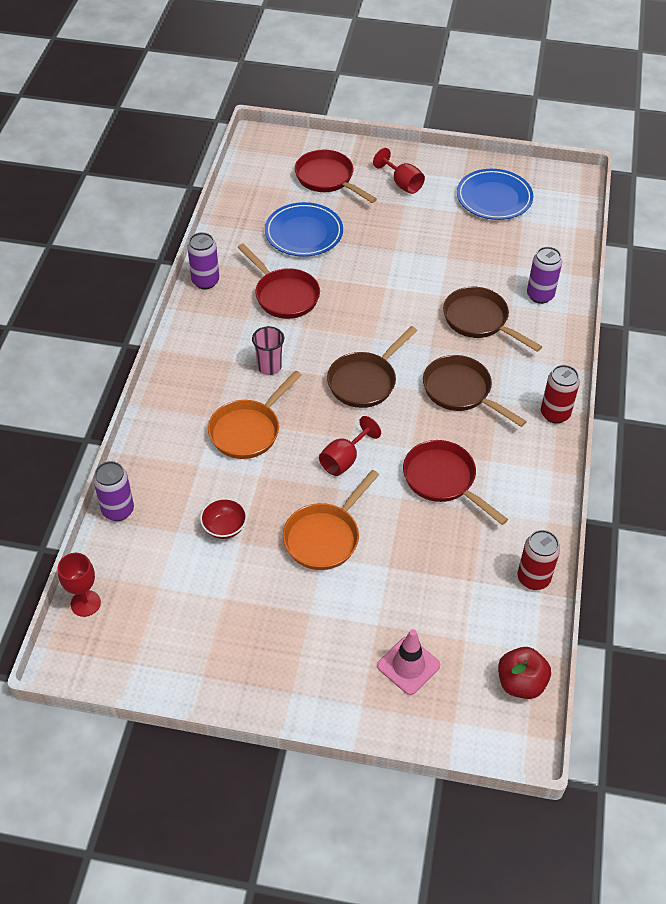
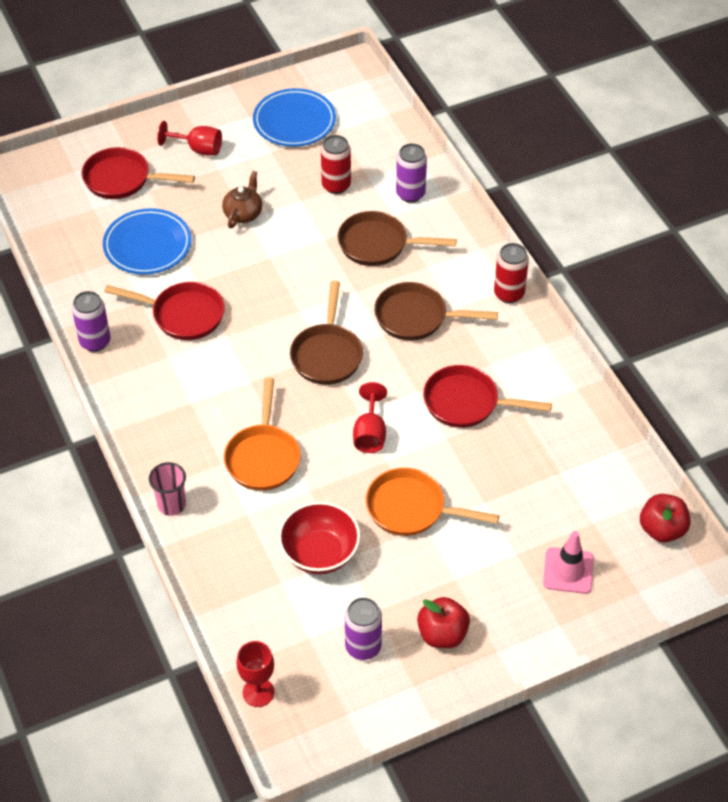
camera: 35 degrees left, 0 degrees up
(118, 510) = (211, 596): purple can -> purple can (363, 647)
(224, 527) = (320, 553): red bowl -> red bowl, size x1.65
(260, 650) = (442, 634): none -> red apple
(269, 367) = (230, 389): pink cup -> pink cup (171, 505)
(325, 536) = (412, 509): orange pan -> orange pan turned 105 degrees clockwise
(394, 245) = (243, 214): none -> brown teapot
(533, 578) = (604, 441): red can -> red can (336, 185)

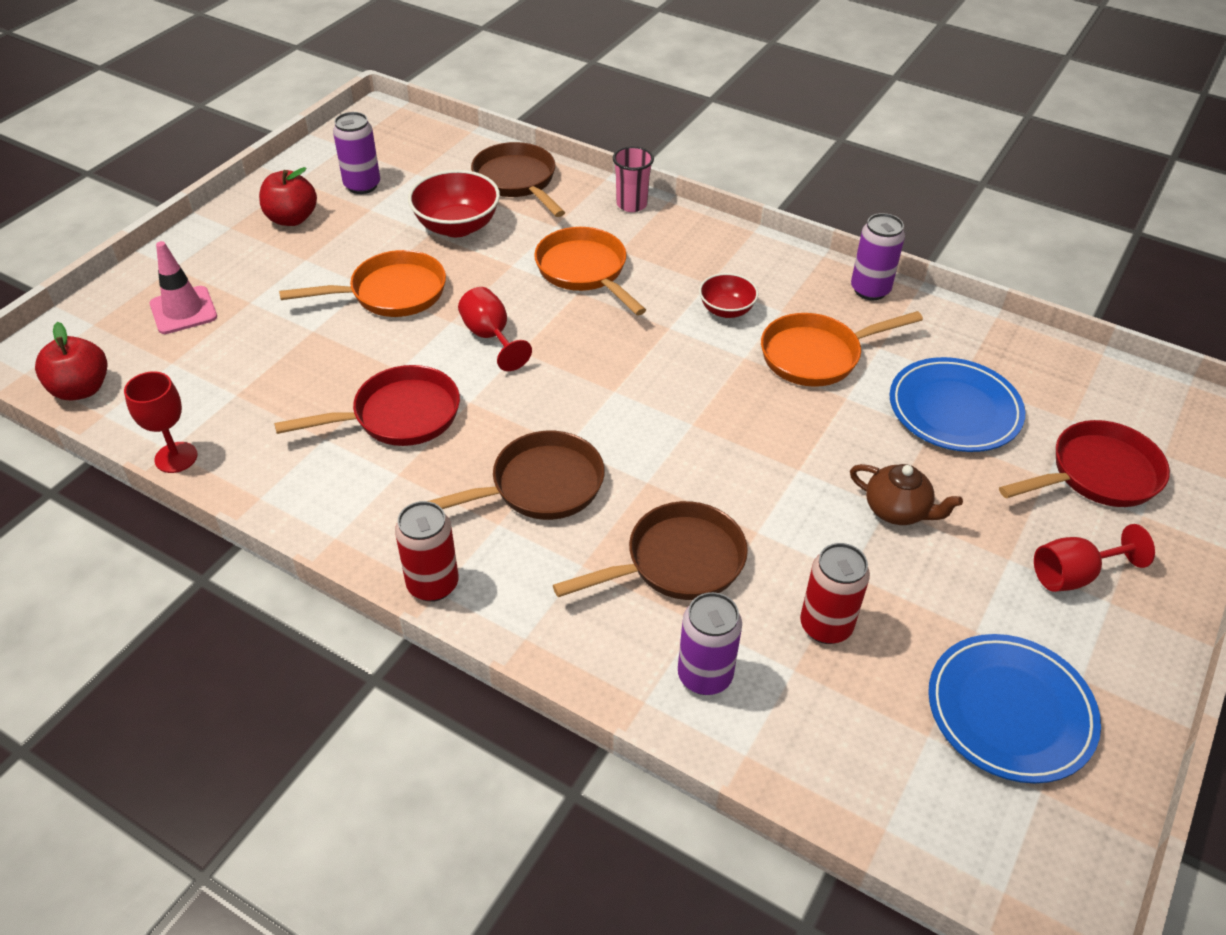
camera: 145 degrees right, 5 degrees down
(183, 315) = (817, 355): red pan -> orange pan
(201, 375) = (726, 310): none -> red bowl
(243, 214) = (897, 510): brown teapot -> brown teapot turned 45 degrees counterclockwise
(258, 692) = (431, 132): red goblet -> red goblet (176, 457)
(327, 354) = (612, 392): brown pan -> brown pan (517, 181)

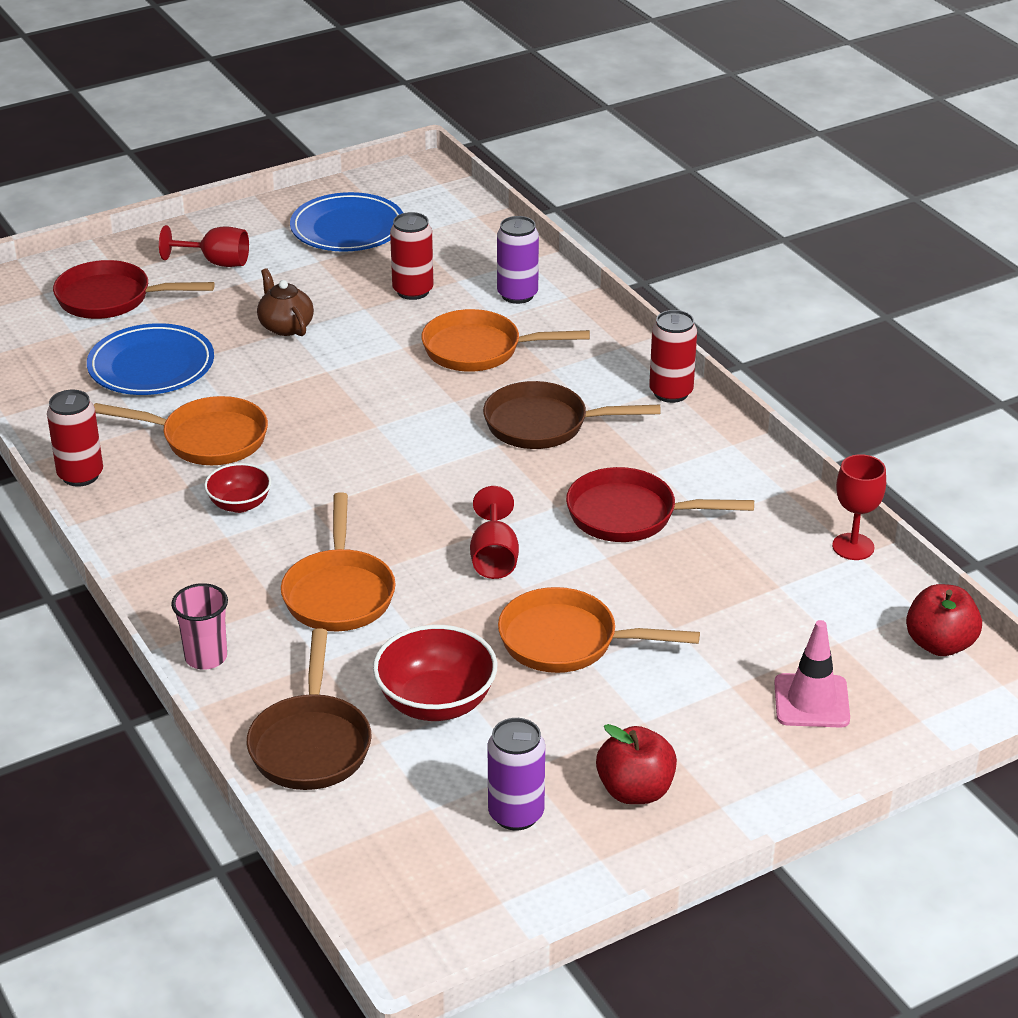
camera: 150 degrees left, 10 degrees down
(676, 562) = (480, 350): brown pan -> orange pan
(870, 290) = (80, 475): purple can -> red can

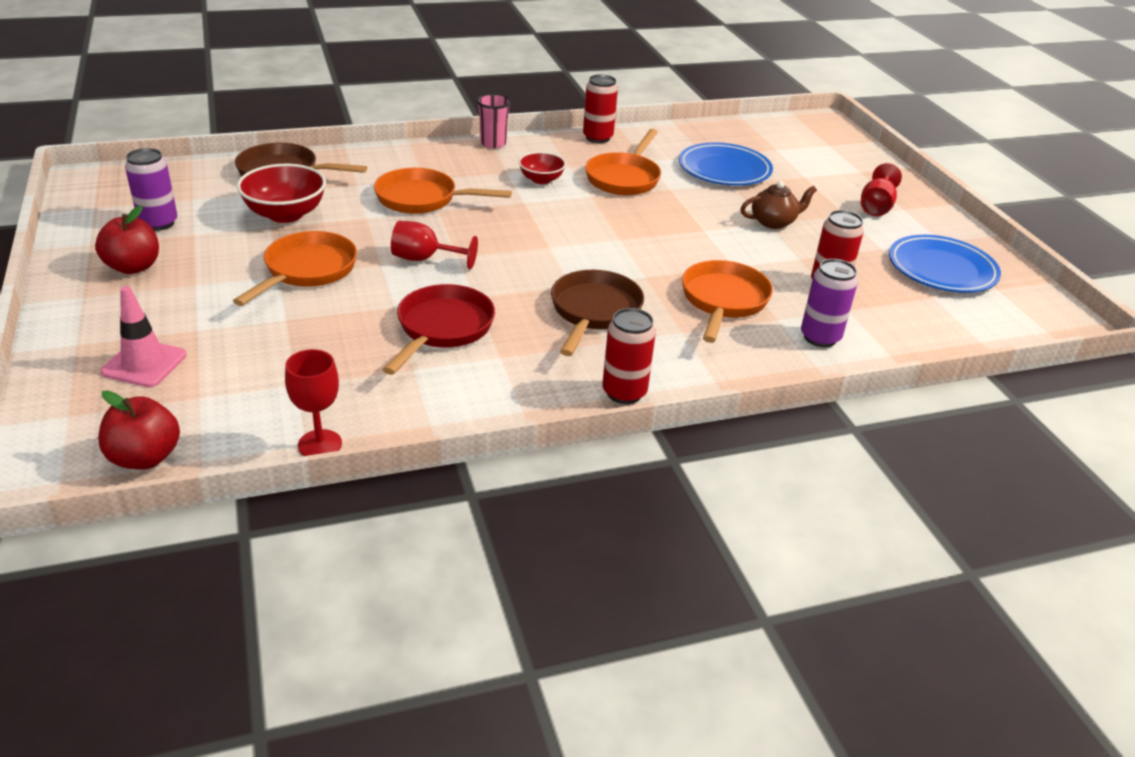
camera: 100 degrees right, 0 degrees up
(111, 299) = (820, 165): red pan -> none
(206, 657) = (388, 154): pink cup -> pink cup (493, 143)

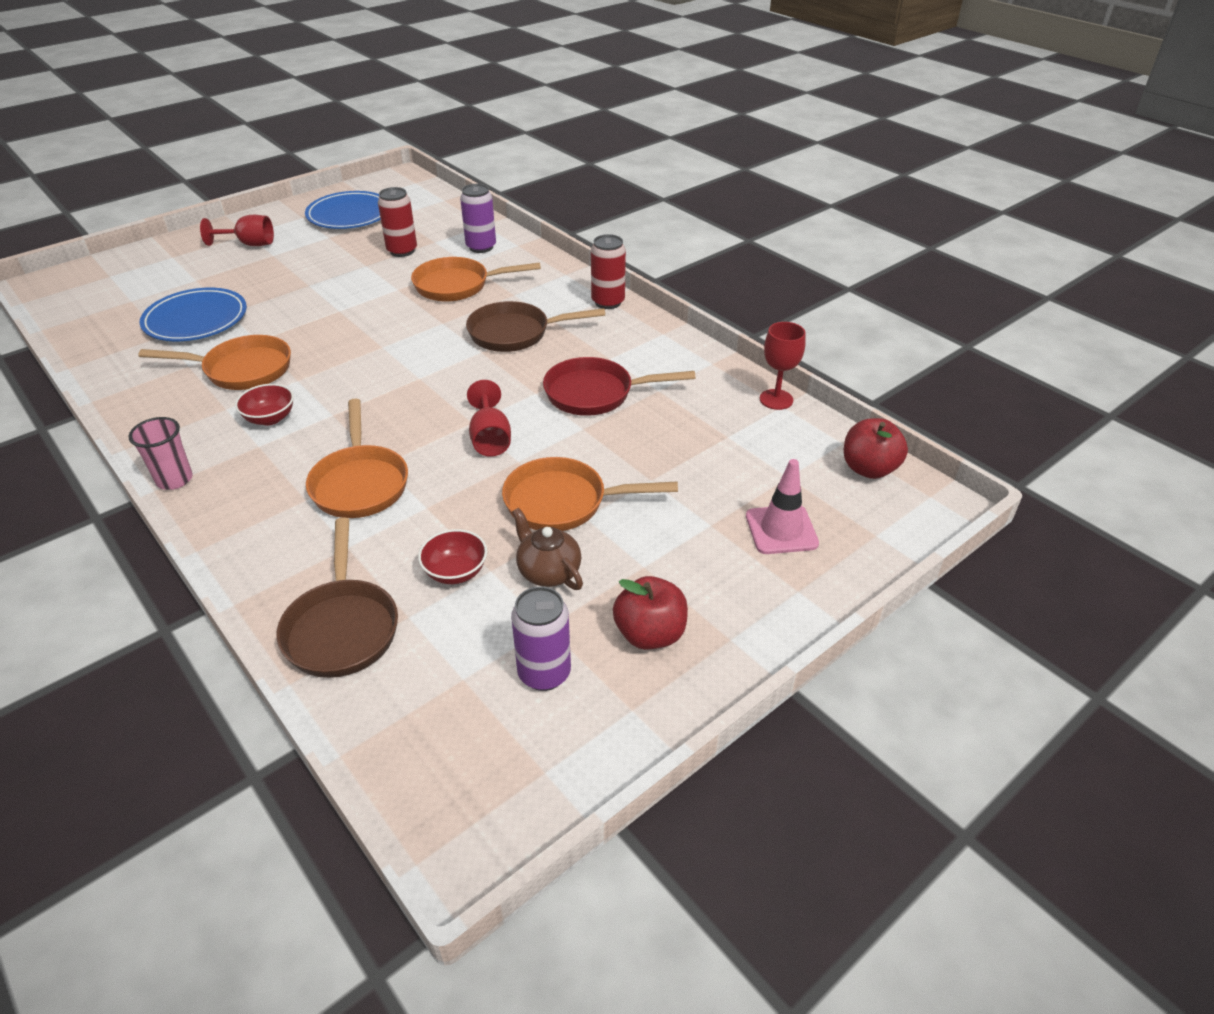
camera: 110 degrees left, 5 degrees up
(285, 214) = (455, 572): red bowl -> red bowl, size x0.61
(597, 138) = (131, 409): red can -> none
(774, 222) = (305, 282): brown teapot -> brown teapot (548, 571)

